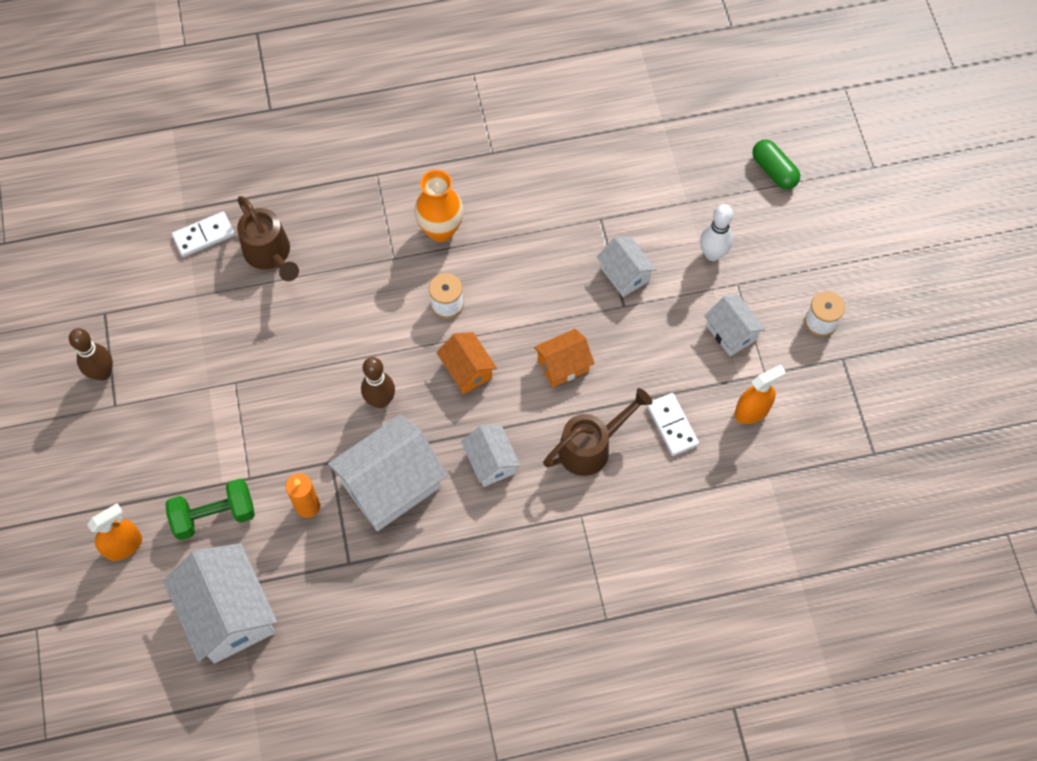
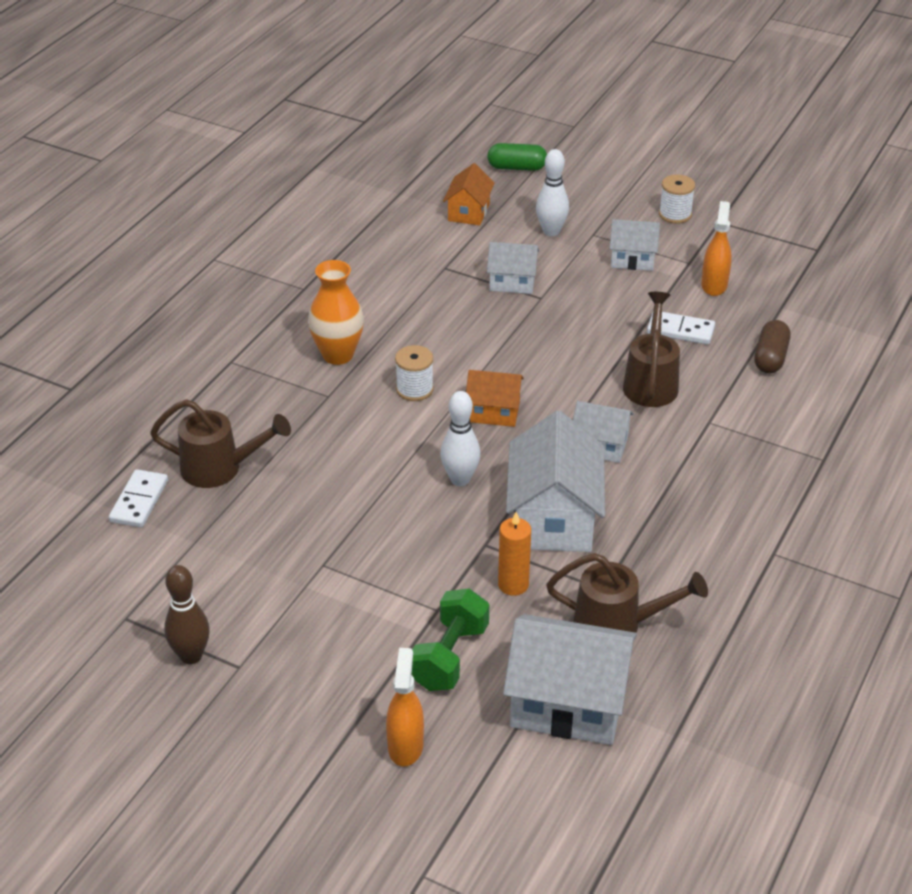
camera: 50 degrees left, 25 degrees down
(321, 594) = (617, 625): none -> brown watering can
(380, 400) = (460, 479): brown bowling pin -> white bowling pin
(563, 365) = (556, 357): orange house -> orange house (468, 212)
(696, 509) = (770, 358): none -> brown capsule

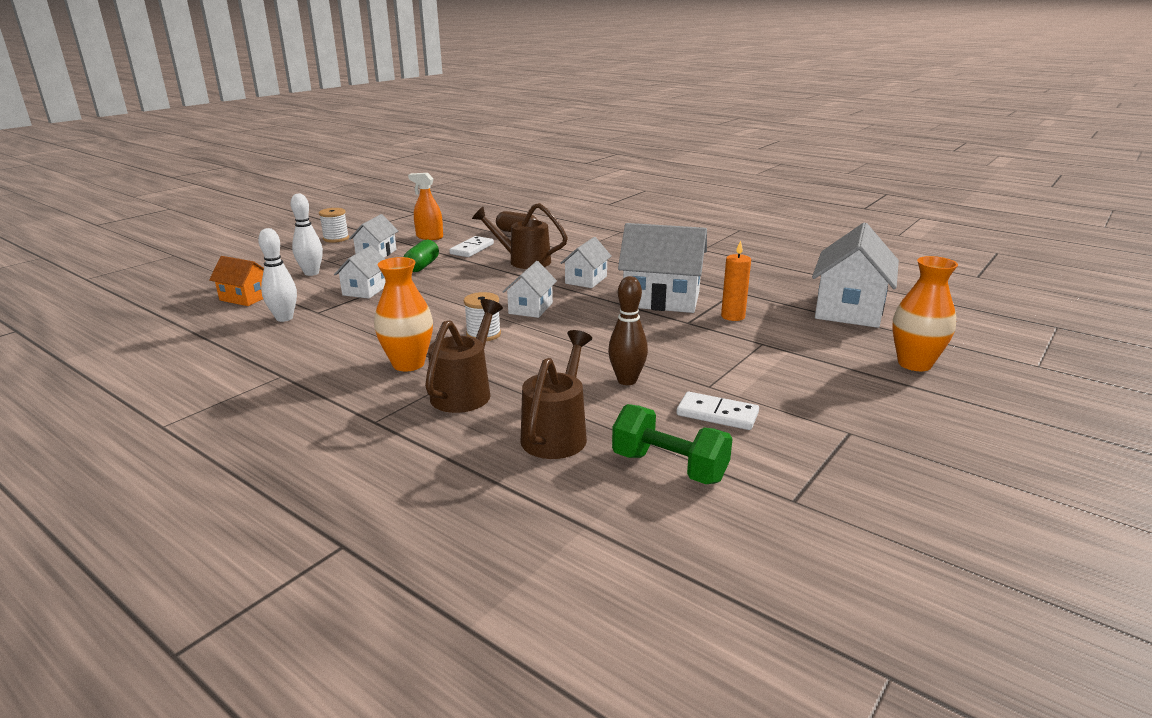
camera: 80 degrees left, 15 degrees down
(139, 501) = (597, 488): white domino -> white domino (717, 414)
(191, 656) = (842, 458): brown bowling pin -> brown bowling pin (627, 380)
(405, 746) = (914, 364): orange spray bottle -> orange vase
(449, 657) = (813, 342): green dumbbell -> green dumbbell (669, 467)
(460, 479) = (609, 325): white bowling pin -> white bowling pin (284, 318)
(494, 412) = (530, 308): orange house -> white house
(517, 167) = (203, 277): green capsule -> green capsule (422, 266)
(617, 625) = (770, 290): brown watering can -> brown watering can (465, 392)

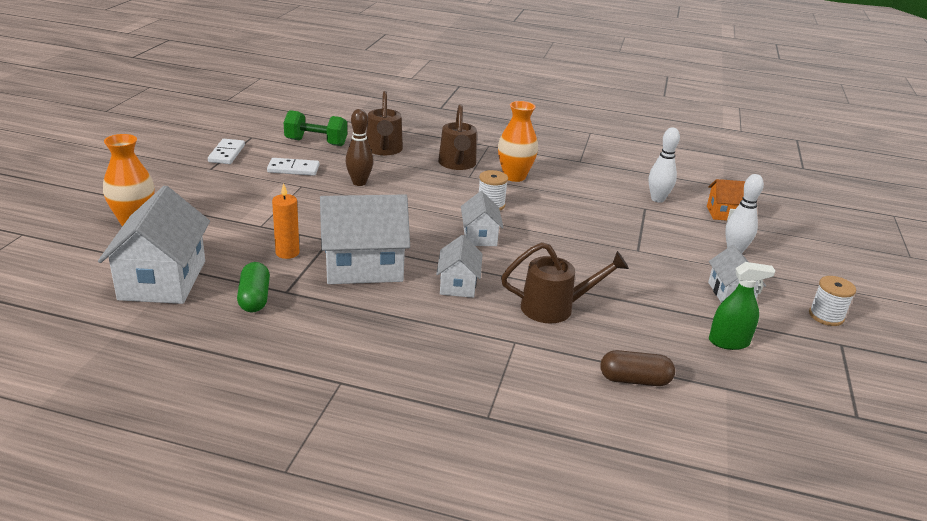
camera: 155 degrees right, 5 degrees up
(365, 290) = (649, 236): white house -> none
(422, 266) = (651, 279): green capsule -> green capsule (254, 298)
(429, 237) = (729, 342): orange spray bottle -> green spray bottle
(472, 249) = (641, 323): white domino -> white domino (226, 154)

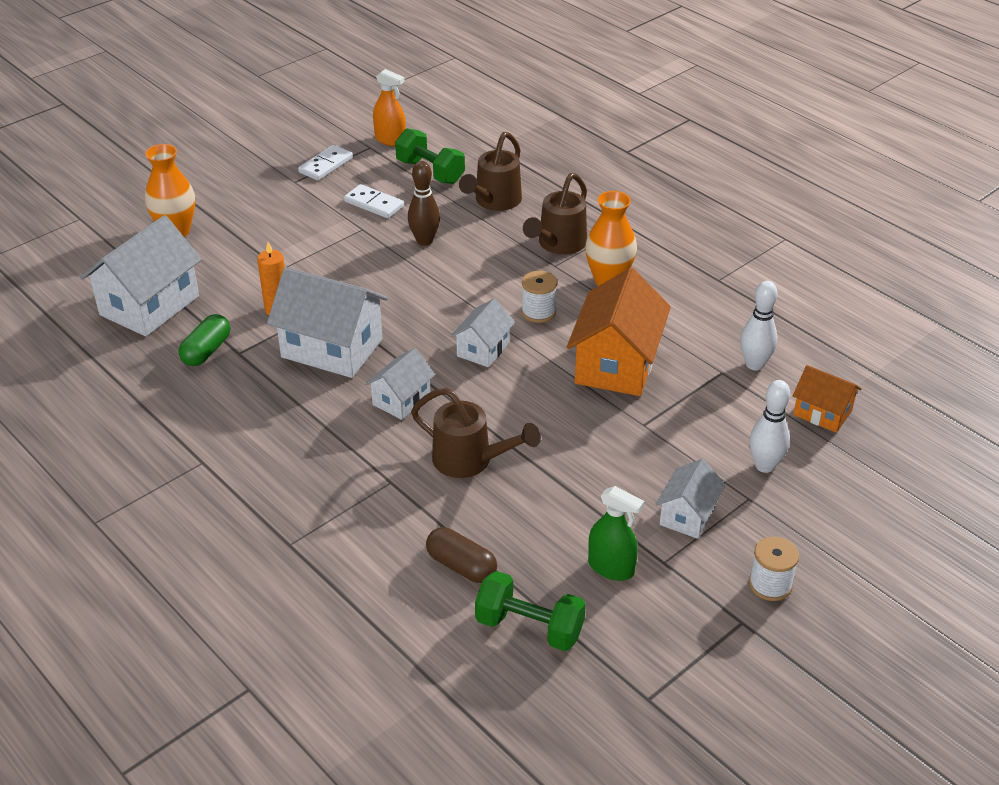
camera: 35 degrees right, 10 degrees up
(263, 130) = (390, 140): none -> orange spray bottle
(578, 221) = (616, 364): none -> orange house
(730, 402) = (529, 627): none -> green dumbbell

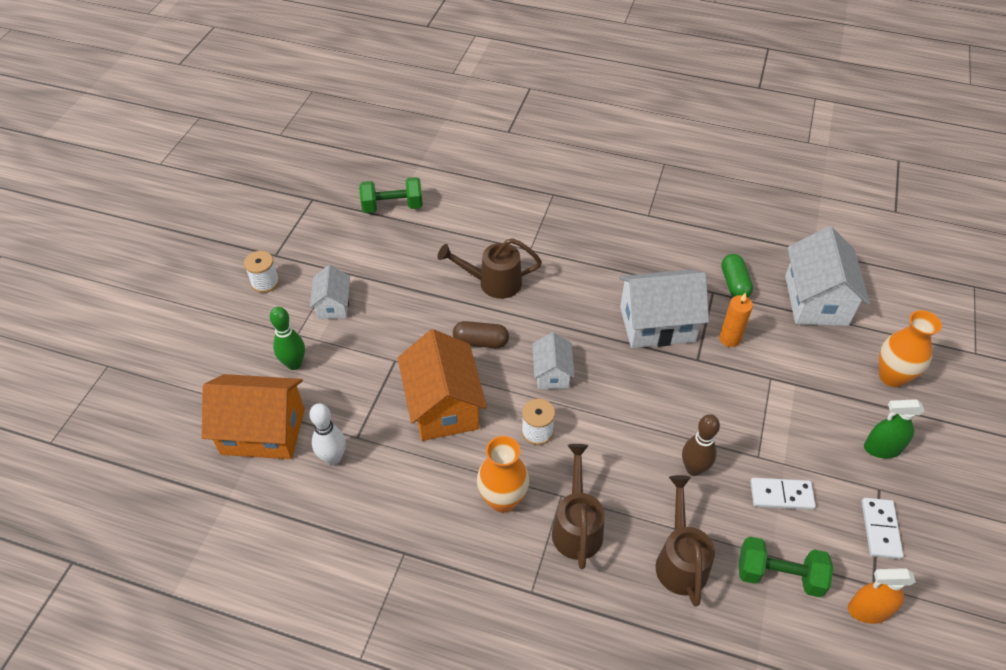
camera: 150 degrees right, 10 degrees up
(401, 400) = (572, 305): white house -> none
(461, 566) = (451, 221): brown capsule -> brown capsule (481, 342)
(611, 568) = (365, 254): green spray bottle -> green spray bottle (882, 448)
(764, 466) = (294, 364): white bowling pin -> green bowling pin
(822, 413) = (263, 431): orange house -> orange house, size x1.81

